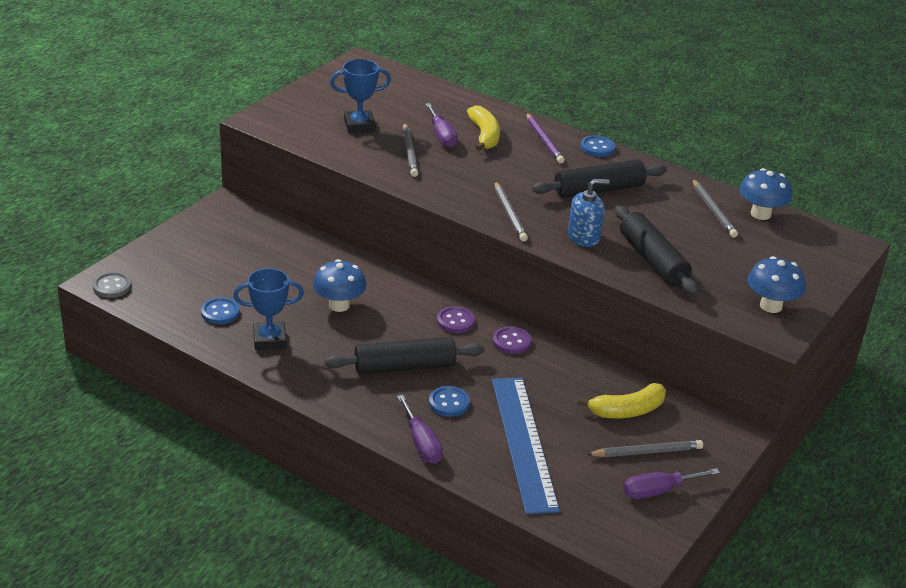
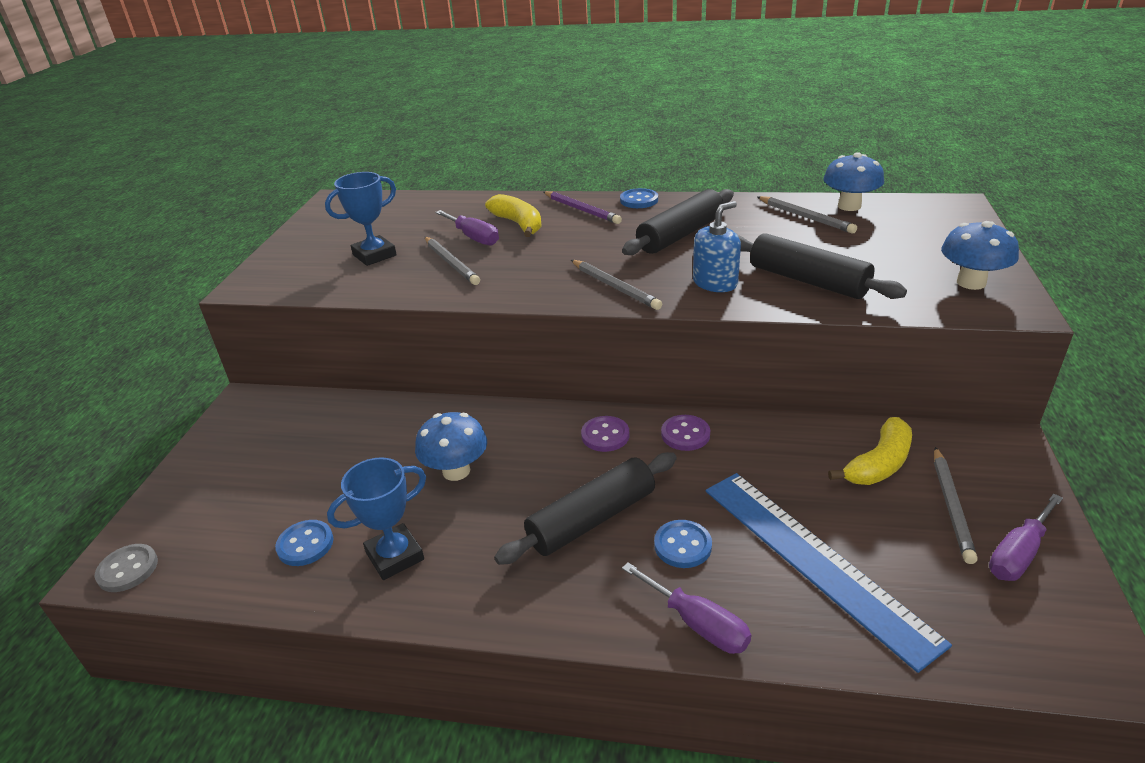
camera: 20 degrees left, 0 degrees up
(647, 452) = (951, 506): grey pencil -> grey pencil turned 135 degrees clockwise

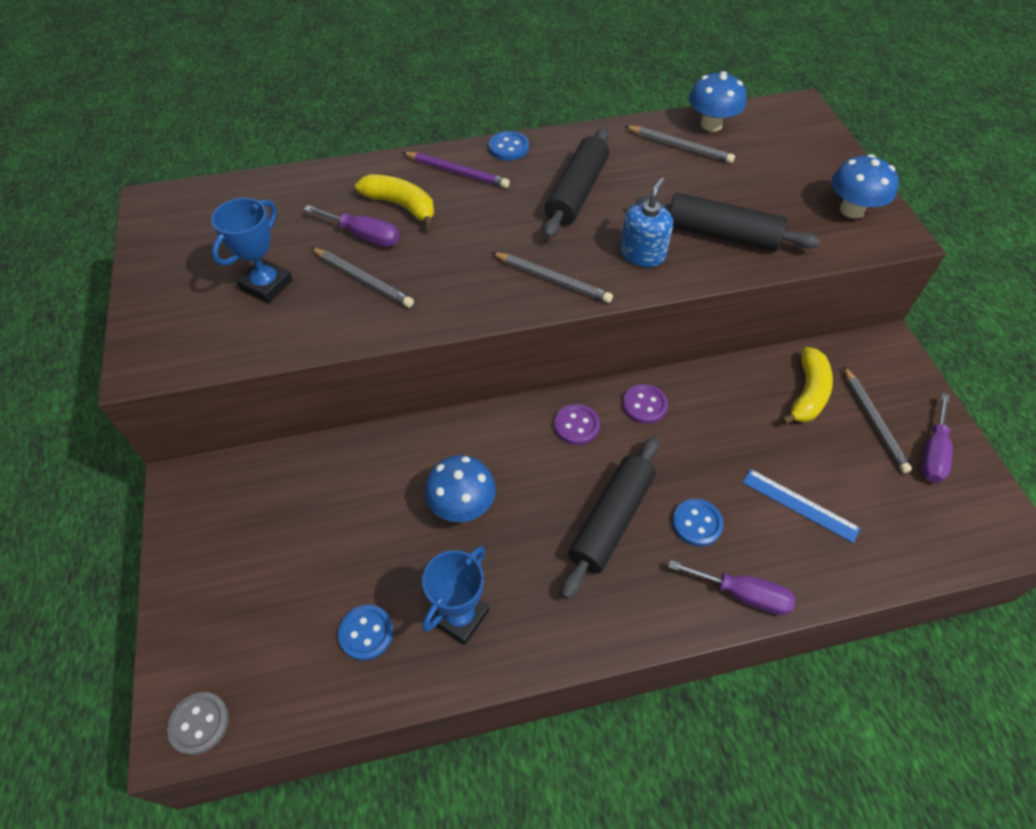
camera: 25 degrees left, 20 degrees up
(814, 560) = (800, 505): blue ruler -> blue ruler, size x0.51

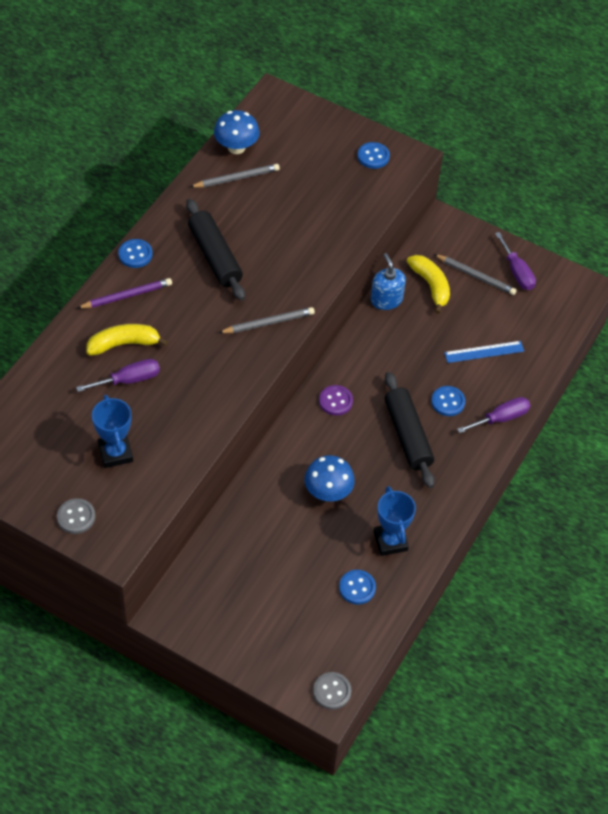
camera: 50 degrees left, 0 degrees up
(159, 311) = (76, 517): none -> grey button
(363, 280) = (166, 405): grey pencil -> none
(642, 254) = (296, 270): blue soap dispenser -> blue soap dispenser (386, 299)
(644, 405) = (357, 360): purple button -> none
(721, 234) = (323, 225): black rolling pin -> none
(852, 210) = (373, 156): blue mushroom -> blue button

